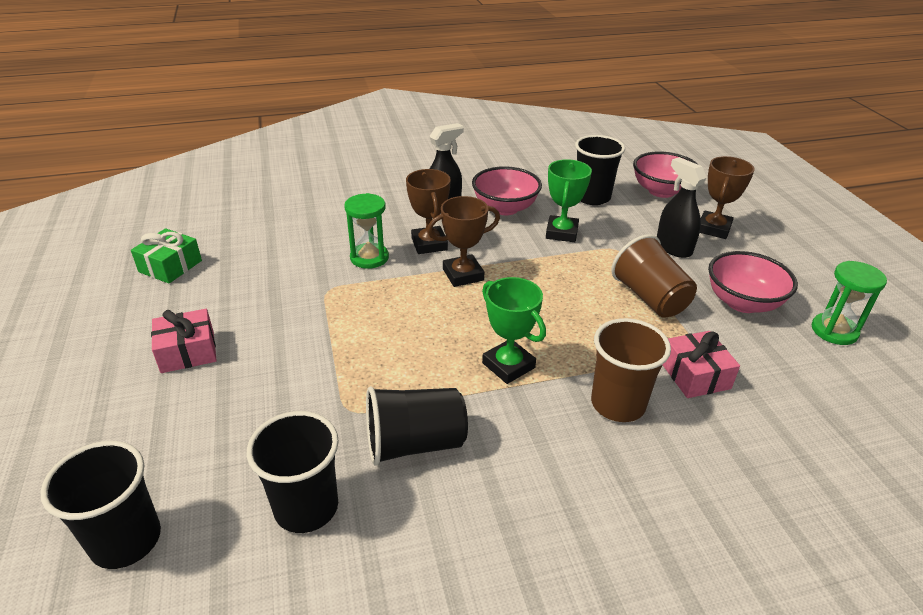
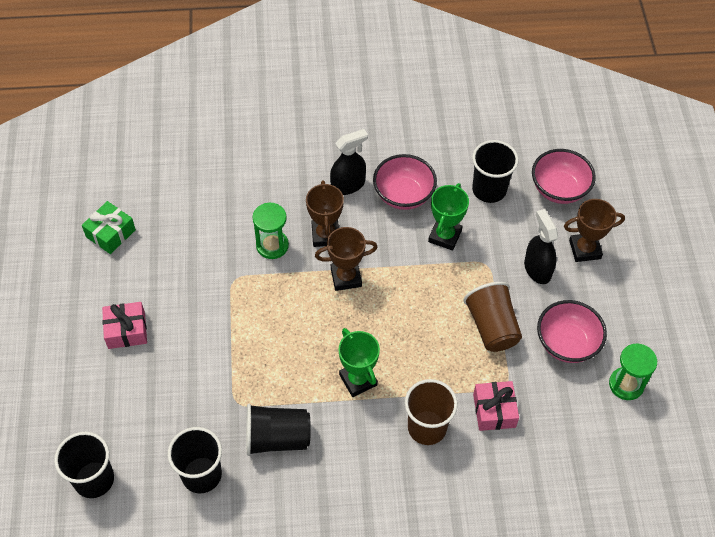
camera: 10 degrees right, 20 degrees up
(713, 229) = (585, 249): brown trophy -> brown trophy turned 45 degrees clockwise

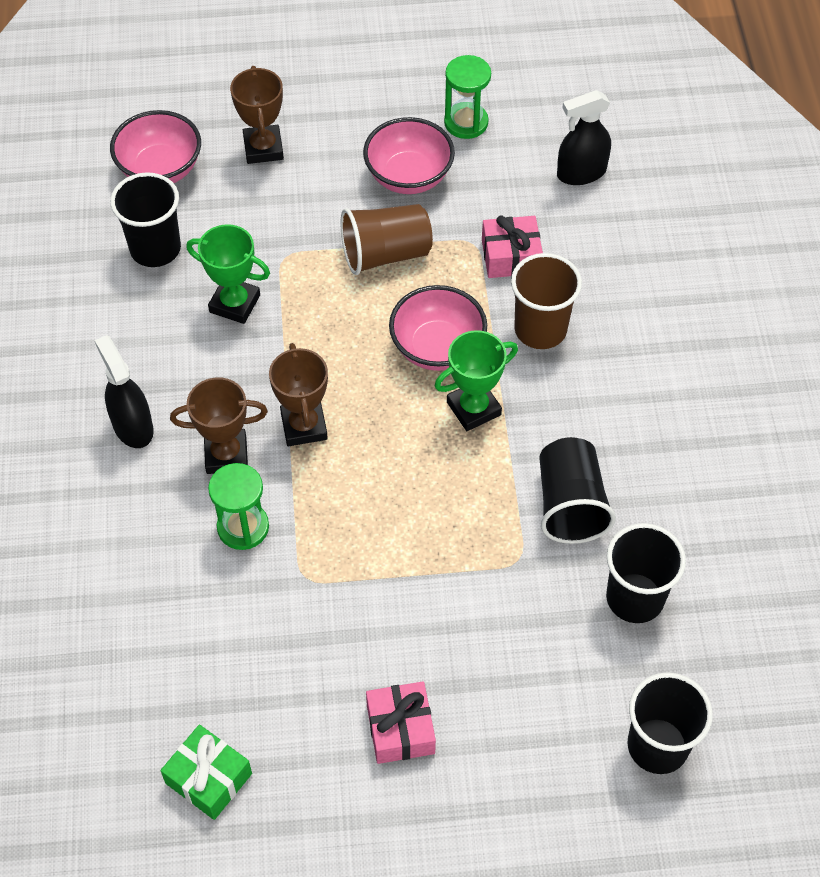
camera: 90 degrees left, 0 degrees up
(403, 195) = (157, 353): pink bowl -> pink bowl (437, 347)
(537, 269) = (294, 200): black spray bottle -> black spray bottle (581, 173)

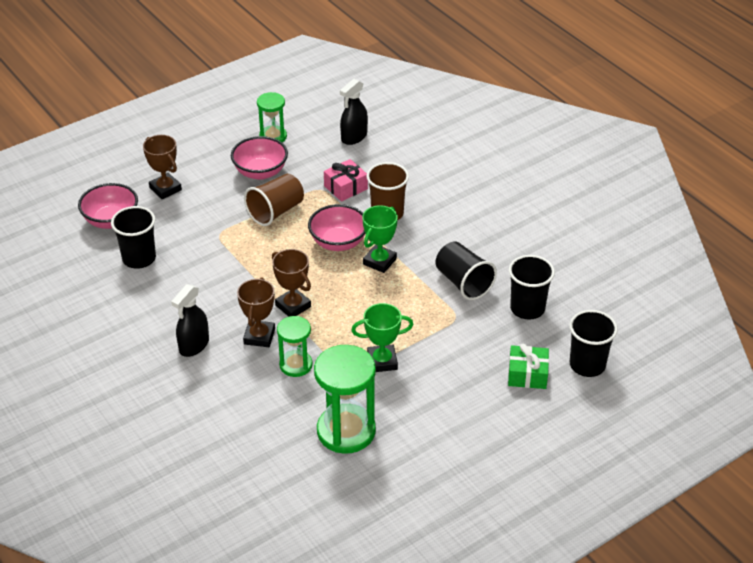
camera: 30 degrees left, 15 degrees down
(133, 426) = (194, 345): black spray bottle -> black spray bottle turned 90 degrees counterclockwise
(208, 778) = (368, 484): green gift -> green gift (527, 374)
(226, 455) = (259, 336): brown trophy -> brown trophy turned 45 degrees counterclockwise
(234, 304) = (207, 266): green trophy -> green trophy (382, 361)
(237, 674) = (346, 431): none -> green hourglass
(400, 729) = (453, 416): pink gift -> none

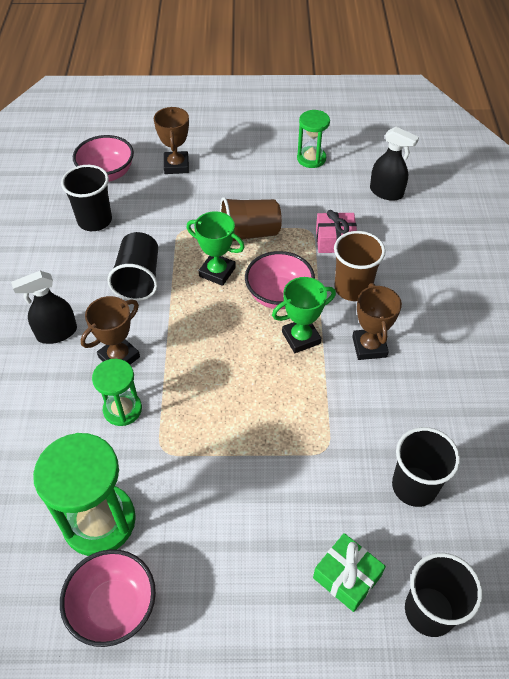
camera: 35 degrees right, 10 degrees up
(260, 172) = (270, 188): pink bowl -> pink bowl (114, 607)
(293, 306) = (177, 341): brown trophy -> brown trophy (369, 347)
(354, 137) = (386, 192): black spray bottle -> black spray bottle turned 135 degrees counterclockwise
(382, 361) = (206, 457): green trophy -> green trophy (217, 272)
(463, 283) = (367, 411): black cup -> black cup (139, 279)

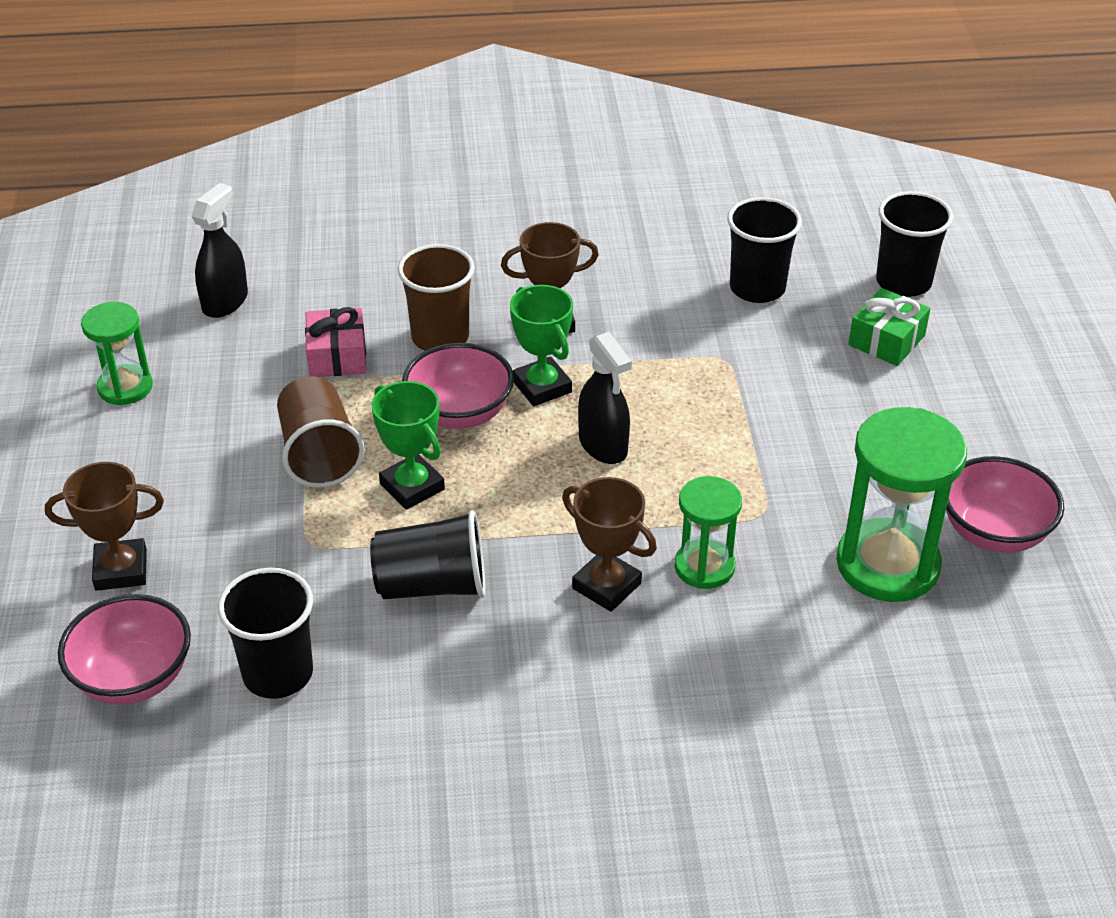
camera: 95 degrees left, 10 degrees down
(56, 333) = (566, 677): black spray bottle -> black spray bottle (603, 445)
(217, 272) = (412, 487): green trophy -> green trophy turned 60 degrees counterclockwise

